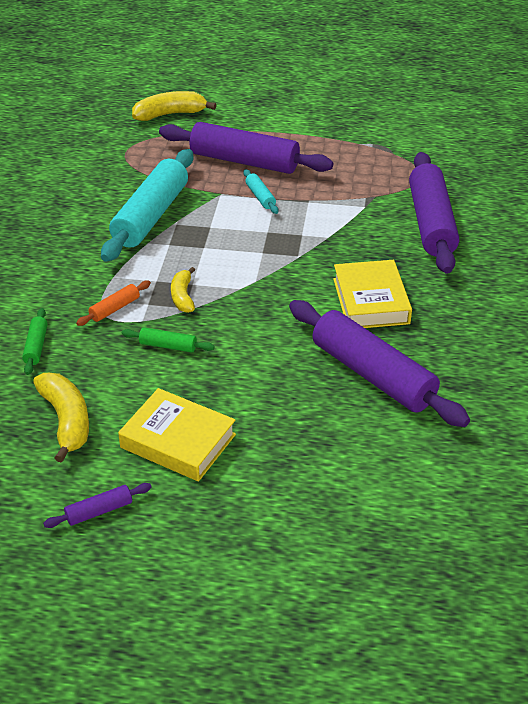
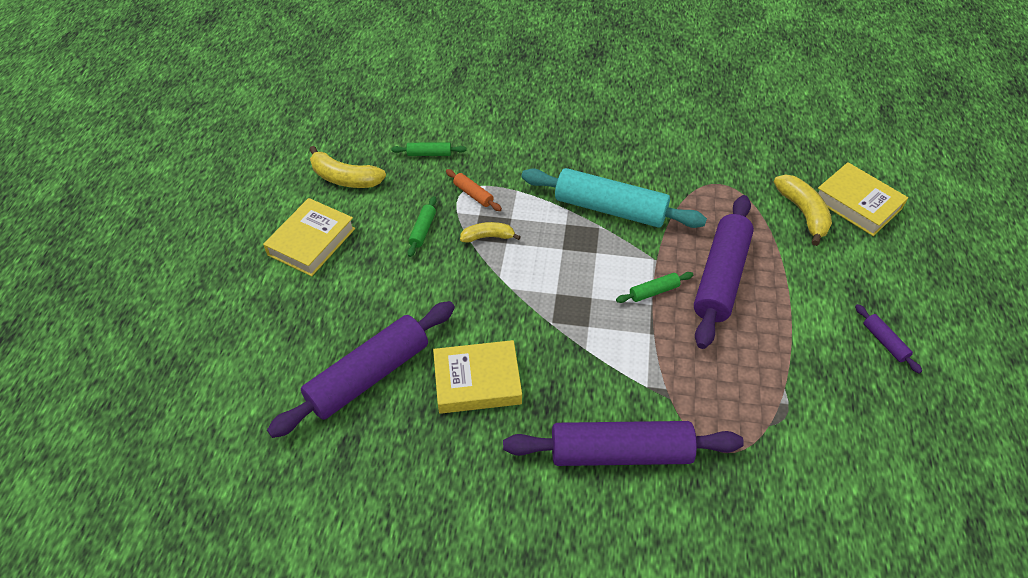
camera: 90 degrees right, 10 degrees up
(66, 420) = (345, 178): yellow banana -> yellow banana turned 45 degrees clockwise
(99, 511) = (253, 203): purple rolling pin -> purple rolling pin (884, 342)
(162, 88) = (857, 204): none -> yellow book
(260, 197) = (654, 291): turquoise rolling pin -> green rolling pin

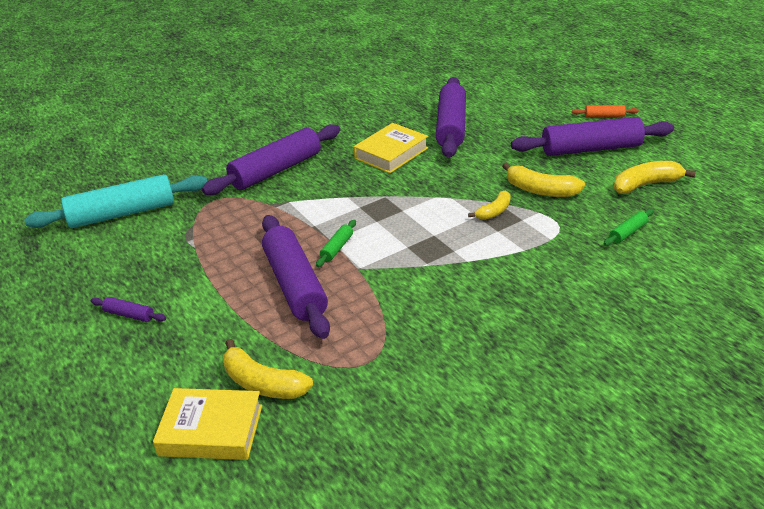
camera: 140 degrees right, 15 degrees down
(311, 242) = (591, 149): yellow book -> purple rolling pin
(423, 230) = (540, 190): green rolling pin -> yellow banana
(473, 194) = (548, 228): orange rolling pin -> orange rolling pin (604, 116)
(610, 209) = (435, 281): turquoise rolling pin -> turquoise rolling pin (122, 213)

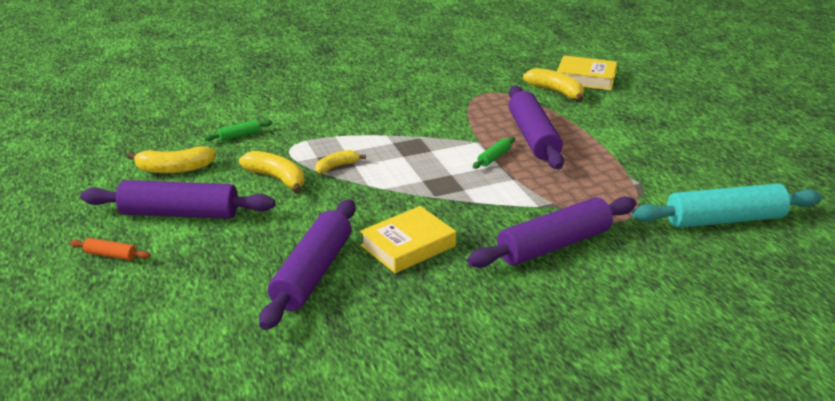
camera: 170 degrees left, 5 degrees down
(129, 315) = (667, 136): purple rolling pin -> none

